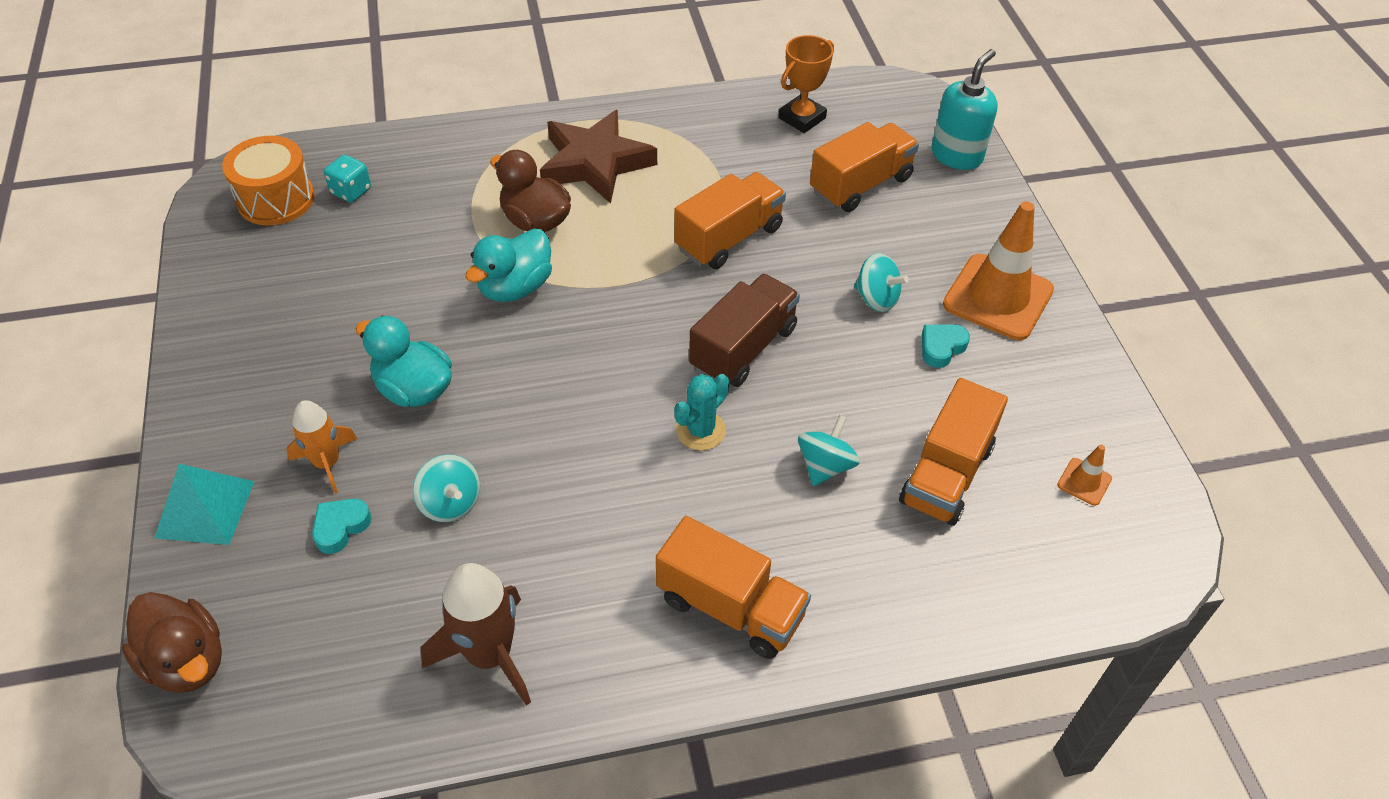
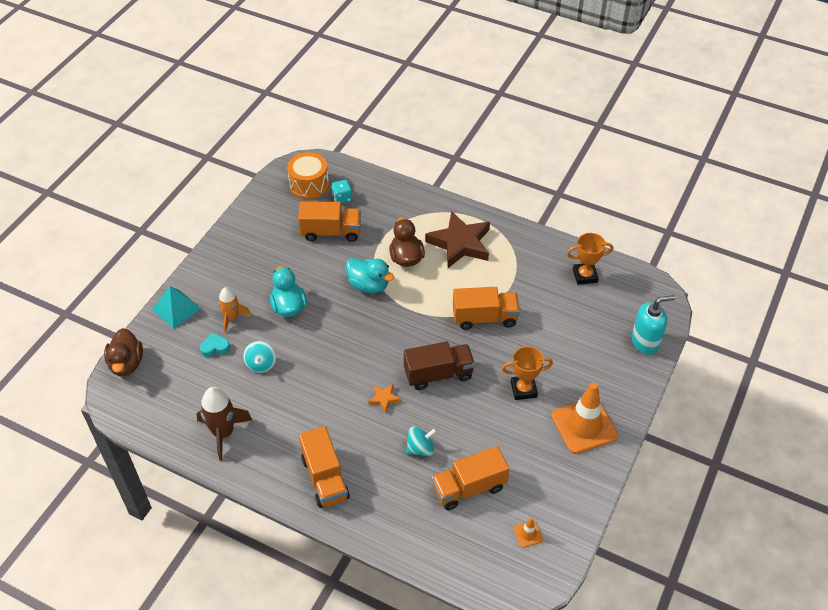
camera: 40 degrees right, 0 degrees up
(515, 287) = (369, 285): turquoise duck -> turquoise duck turned 135 degrees counterclockwise
(701, 431) = (384, 399): turquoise cactus -> orange star
(861, 185) = (577, 328): orange truck -> orange truck (331, 232)
(876, 299) = (523, 389): turquoise spinning top -> orange trophy
(941, 348) = (529, 431): turquoise heart -> none

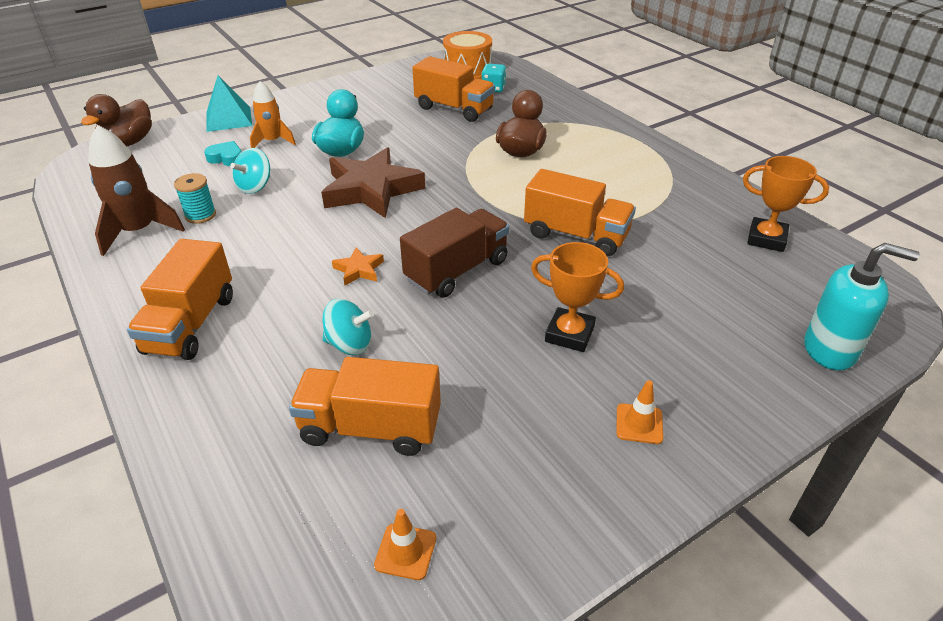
camera: 30 degrees right, 10 degrees down
(249, 403) = (200, 215): none -> turquoise spool
(369, 285) = (452, 160): turquoise duck -> none
(438, 374) = (457, 271): brown truck -> brown truck turned 60 degrees counterclockwise
(460, 243) = (602, 158): brown star -> brown star (371, 189)
(584, 426) = (639, 424): orange traffic cone -> orange traffic cone, size x0.43

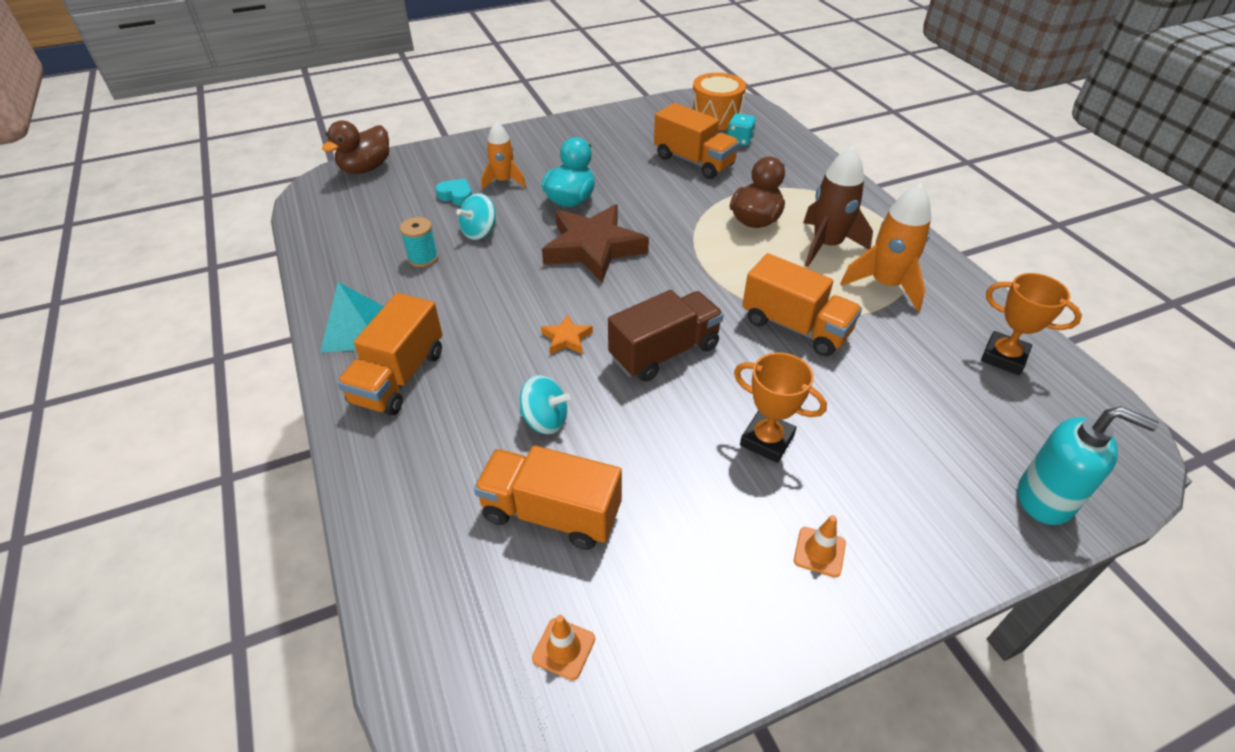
camera: 10 degrees right, 5 degrees up
(139, 231) = (363, 269): brown rocket -> brown rocket (826, 245)
(228, 119) = (464, 150): turquoise pyramid -> turquoise pyramid (355, 329)
(650, 192) = (885, 284): none -> orange rocket

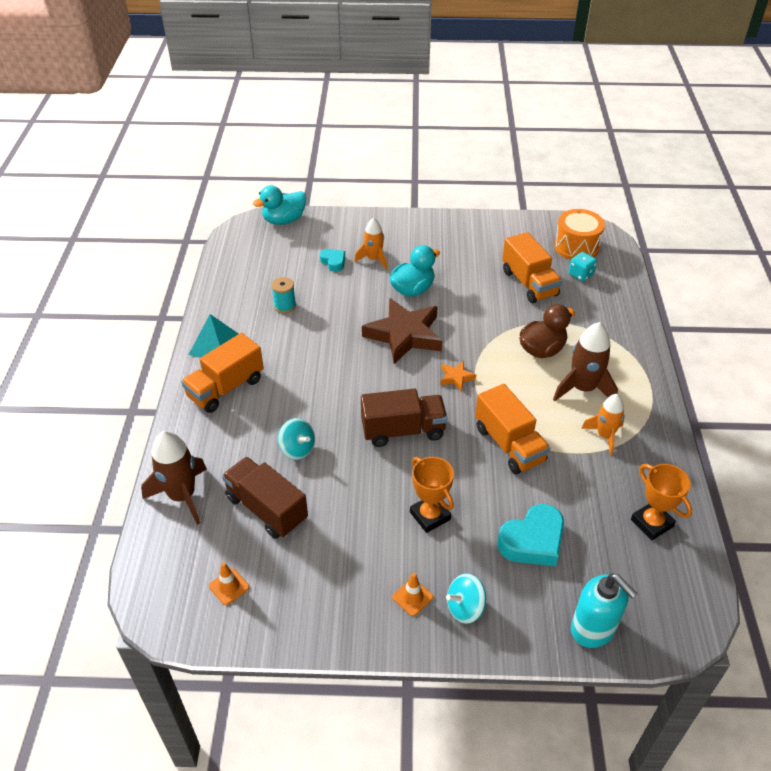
camera: 25 degrees right, 0 degrees up
(366, 168) = (284, 220): brown duck -> turquoise duck
(415, 544) = (182, 496): none -> brown rocket
(479, 232) = (333, 297): turquoise spinning top -> turquoise spinning top (465, 608)
(551, 513) = (267, 509): orange truck -> brown truck
(566, 338) = (344, 398): orange star -> orange star (456, 377)
(885, 284) = (604, 436): orange rocket -> orange rocket, size x0.65
(902, 424) = (532, 541): none -> turquoise heart

